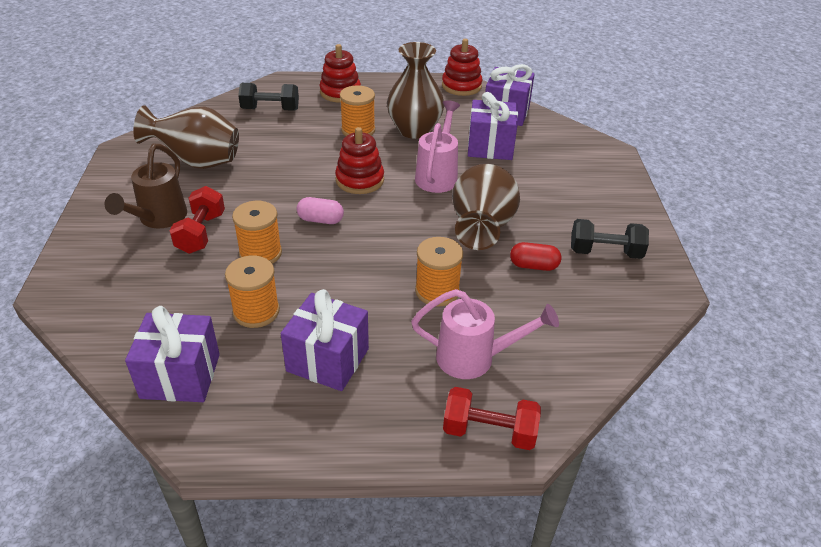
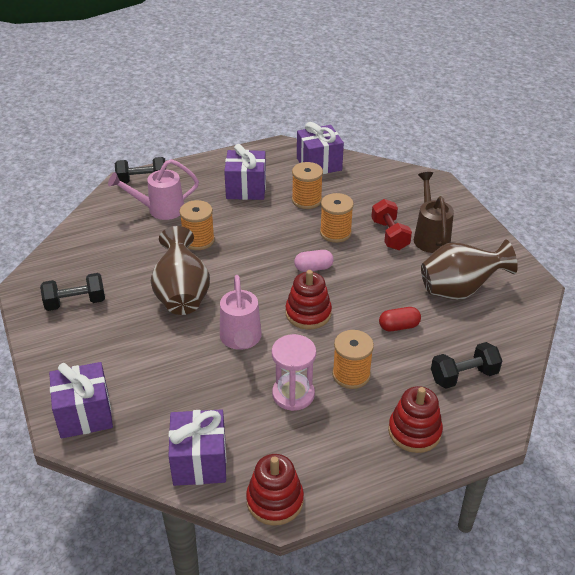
camera: 160 degrees right, 0 degrees up
(414, 130) = (293, 394): brown vase -> pink hourglass
(489, 432) = (142, 181): red dumbbell -> black dumbbell
(490, 147) = (202, 395): purple gift -> purple gift (85, 414)
(533, 266) = (133, 276): red capsule -> red capsule (399, 326)

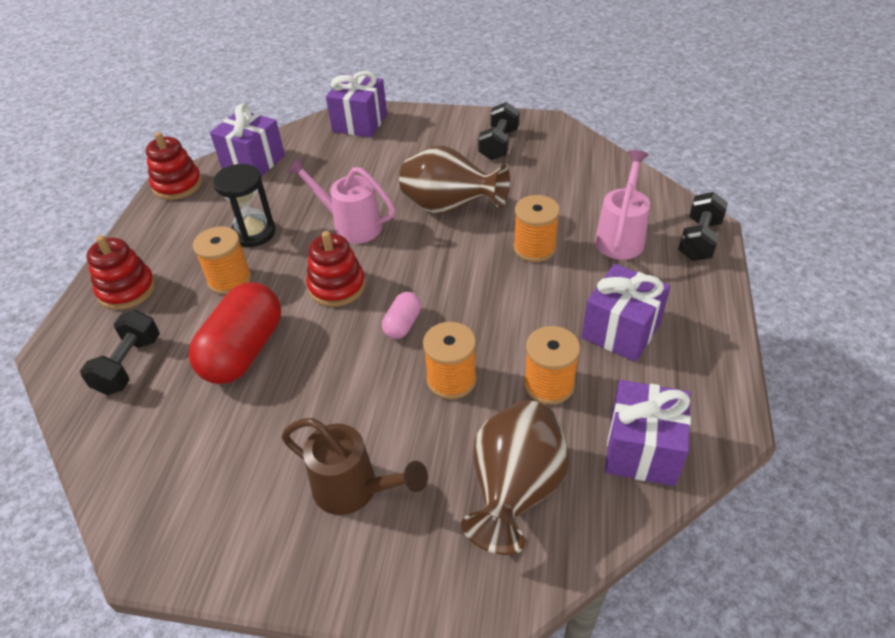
camera: 125 degrees right, 5 degrees up
(293, 394) = (253, 233): pink hourglass -> black hourglass
(390, 235) = (398, 439): red dumbbell -> none
(399, 326) = (244, 351): red capsule -> red capsule, size x2.04
(459, 290) = (231, 449): brown vase -> brown vase (515, 491)

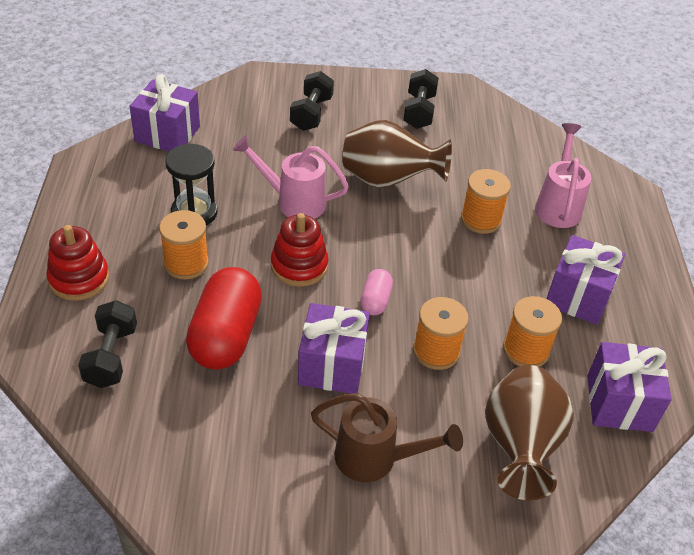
camera: 15 degrees left, 0 degrees up
(177, 185) = (92, 162): red stacking toy -> none
(359, 123) = (269, 89): purple gift -> purple gift (332, 365)
(699, 240) = (629, 206): black dumbbell -> black dumbbell (311, 113)

